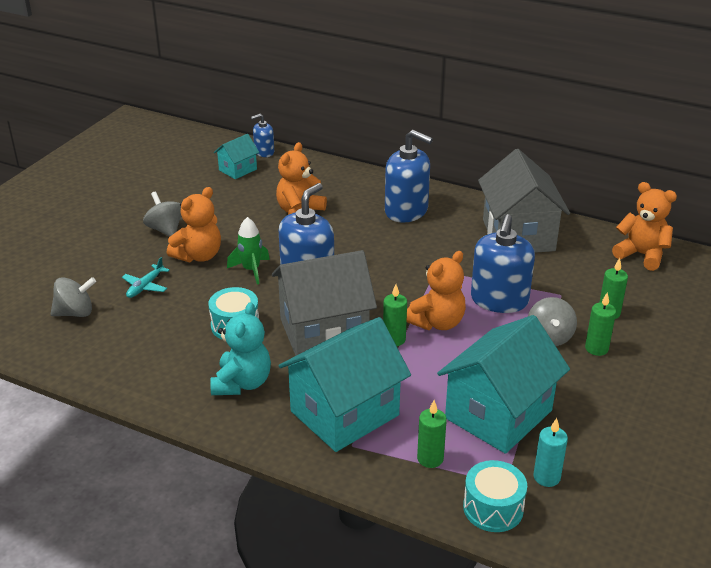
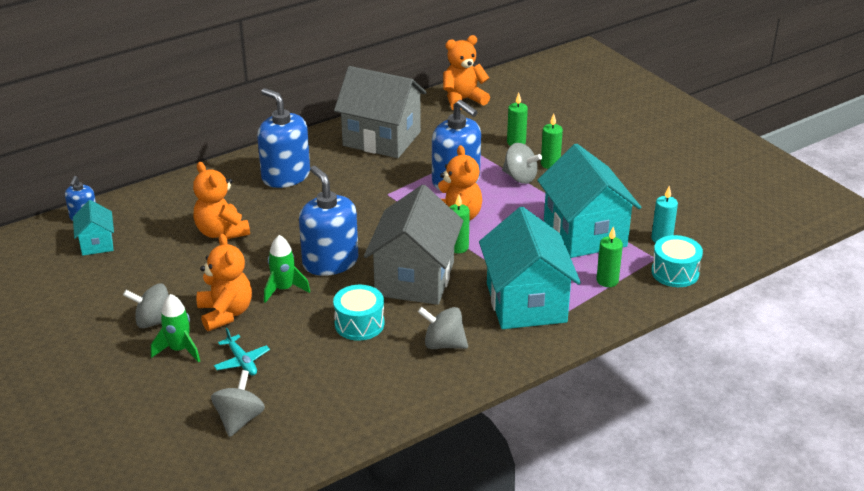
camera: 60 degrees left, 0 degrees up
(140, 253) = (179, 350): none -> green rocket
(242, 383) = (443, 344): turquoise teddy bear -> grey spinning top
(406, 211) = (286, 176): blue soap dispenser -> blue soap dispenser turned 105 degrees counterclockwise

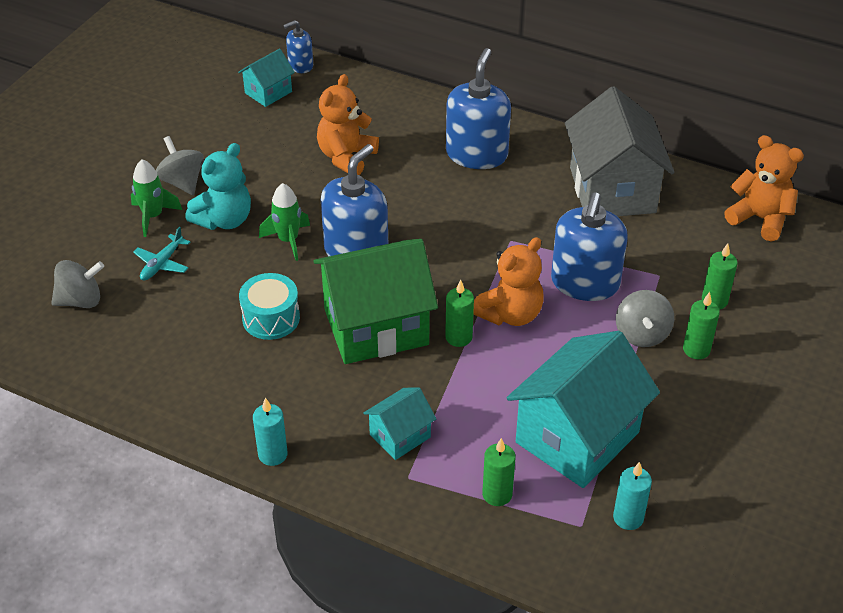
camera: 60 degrees right, 10 degrees up
(225, 313) = (224, 220): orange teddy bear -> turquoise teddy bear
(415, 278) = (376, 327): grey house -> green house
(443, 344) = (281, 396): grey spinning top -> none
(497, 366) = (273, 454): none -> turquoise candle
(526, 303) = (400, 436): turquoise house -> turquoise house, size x0.49
(675, 272) = (566, 556): turquoise drum -> none

